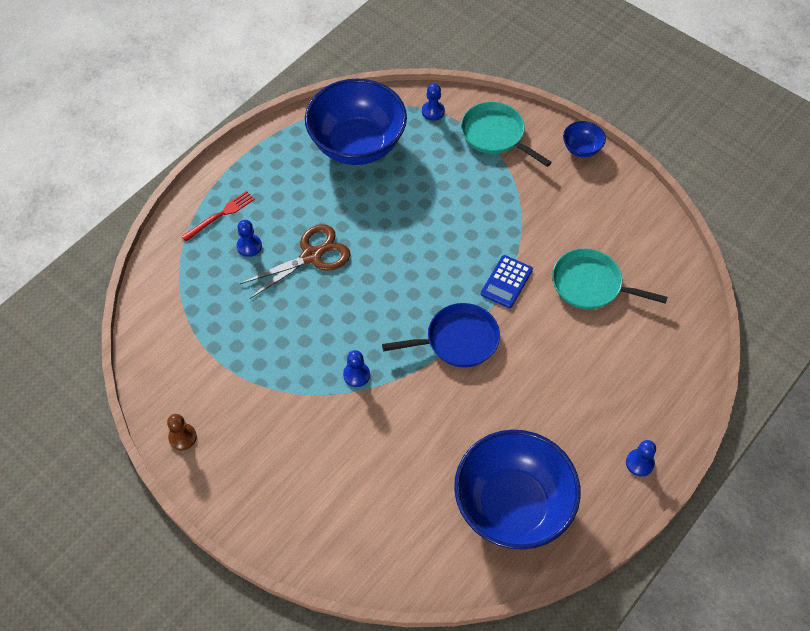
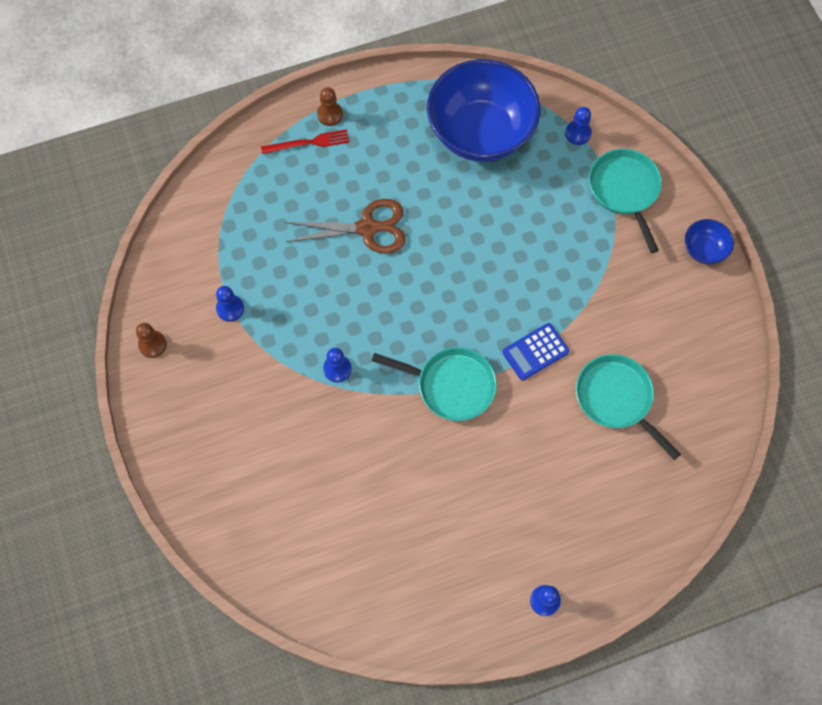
camera: 30 degrees right, 10 degrees up
(225, 186) = (330, 114): none -> brown pawn
(249, 246) = (316, 188): blue pawn -> blue pawn (230, 308)
(458, 340) = (451, 385): blue pan -> turquoise pan
(512, 505) = (400, 572): blue bowl -> none

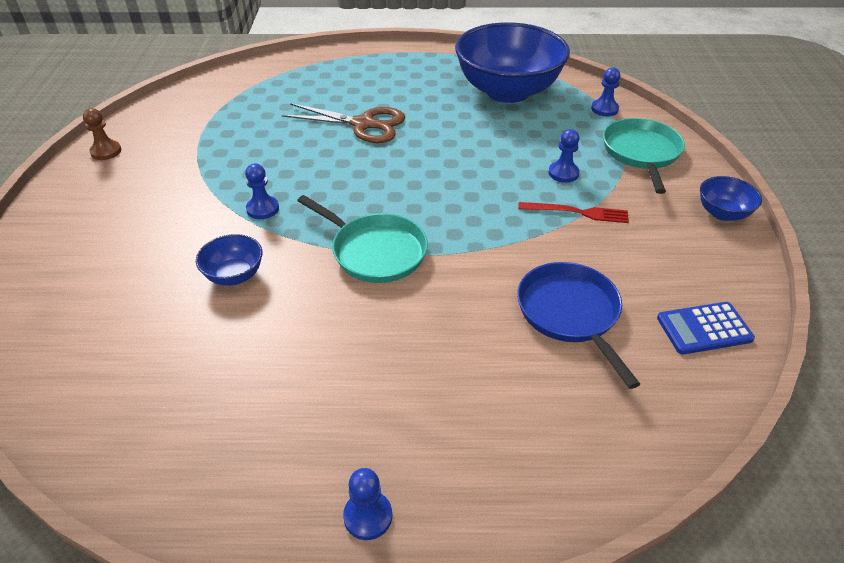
camera: 20 degrees right, 25 degrees down
(230, 308) = (196, 145): blue pawn -> blue pawn (563, 173)
(309, 143) = (347, 68): red fork -> red fork (577, 212)
(330, 114) = (377, 58): brown pawn -> none
(356, 447) = (234, 275): none -> blue bowl
(535, 352) = (487, 248): blue calculator -> blue calculator (704, 328)
(616, 398) = (570, 314): turquoise pan -> blue pan

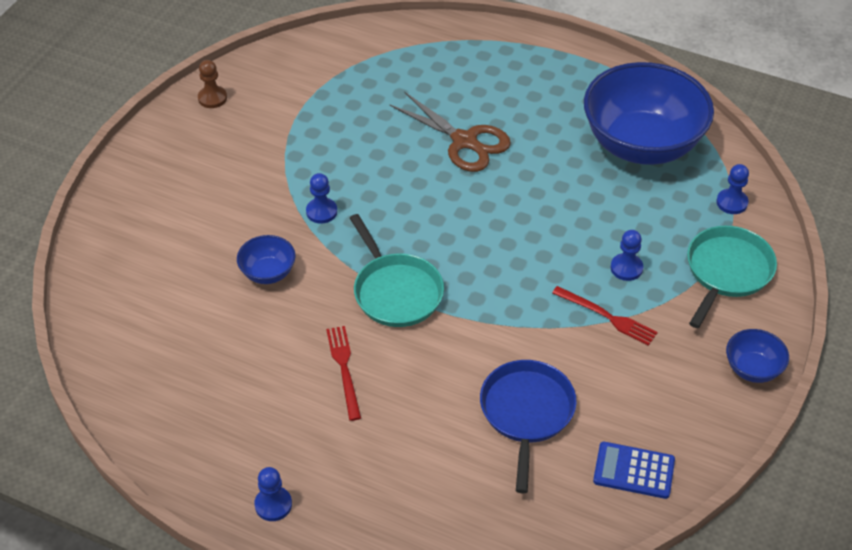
camera: 25 degrees right, 5 degrees up
(365, 337) = (344, 369): none -> red fork

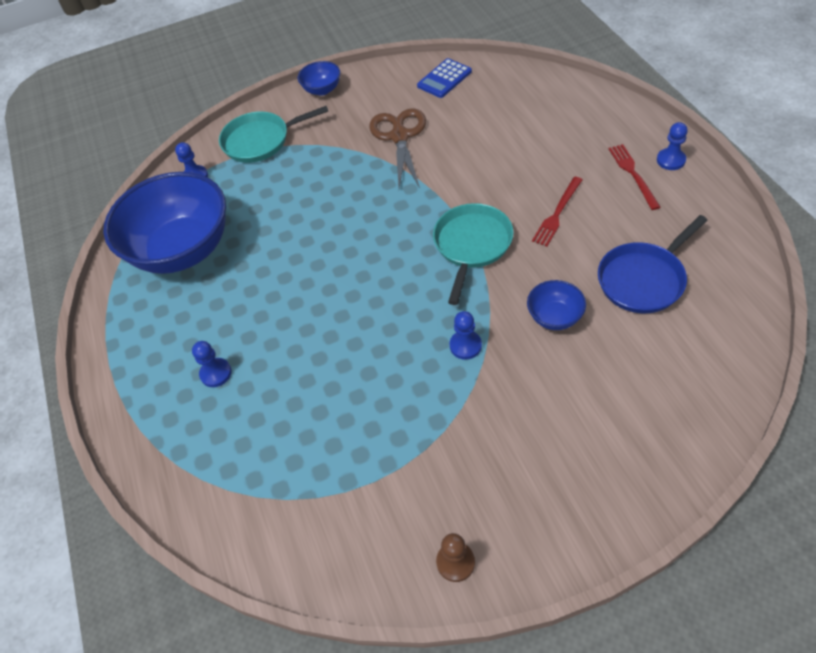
camera: 130 degrees left, 5 degrees up
(464, 141) = (290, 337): brown scissors -> brown scissors (400, 136)
(526, 413) = (468, 131): blue pan -> blue pan (643, 279)
(607, 317) = (359, 154): red fork -> red fork (633, 174)
(626, 268) = (310, 175): blue pawn -> blue pawn (216, 373)
(634, 470) = (444, 79): blue calculator -> blue calculator turned 75 degrees clockwise

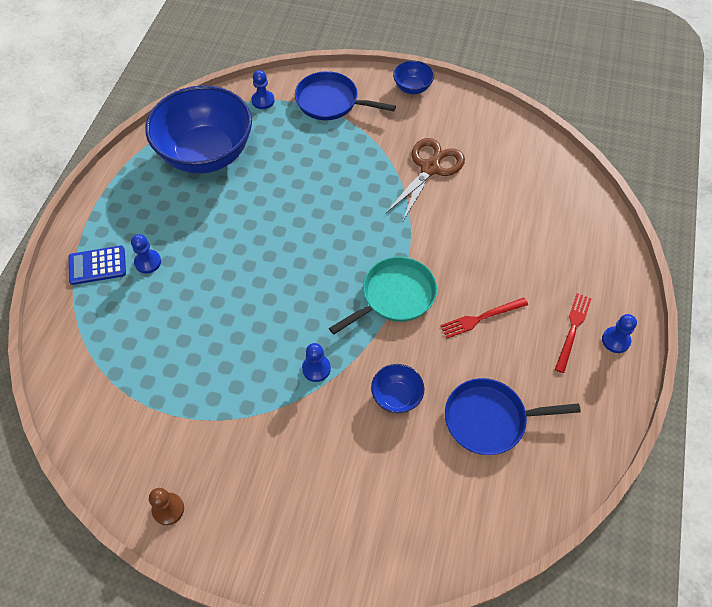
camera: 30 degrees right, 5 degrees up
(260, 141) = (330, 101): turquoise pan -> blue pan
(444, 79) = (511, 141): blue calculator -> blue calculator (97, 265)

